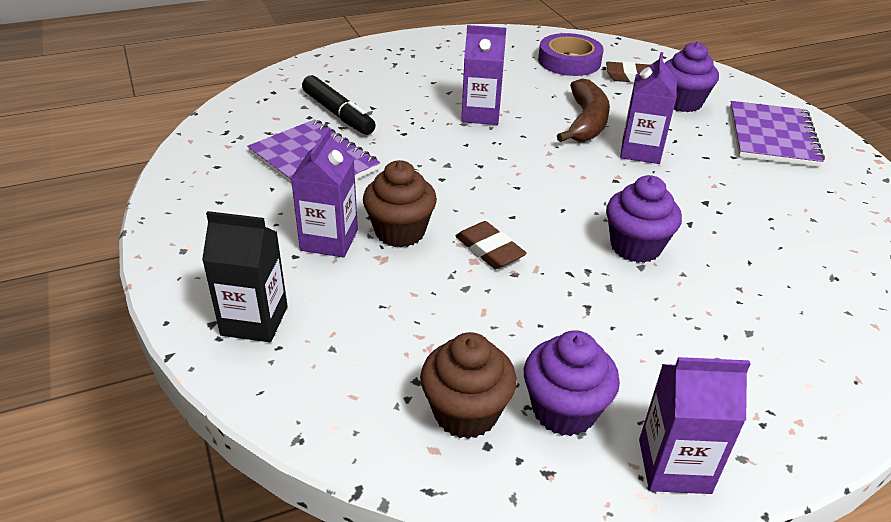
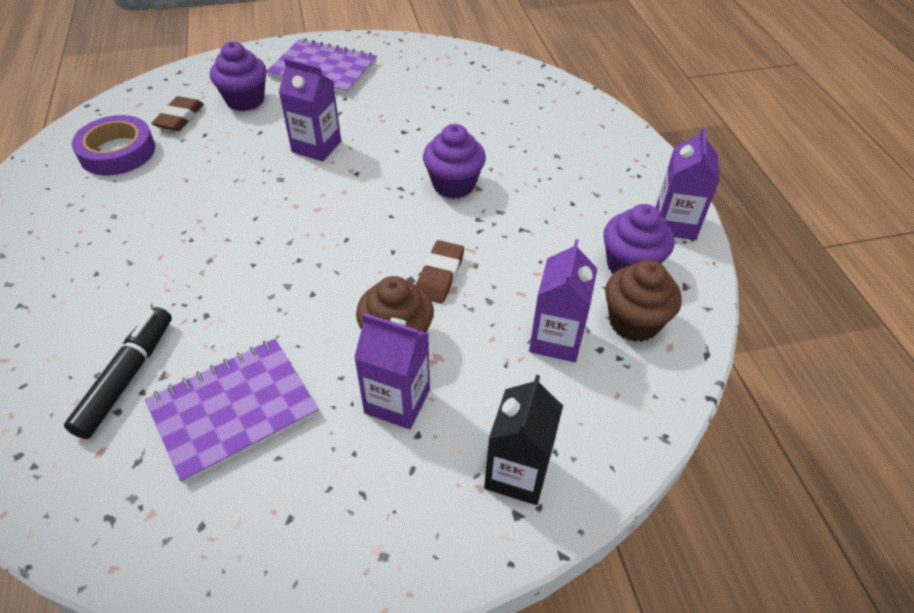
camera: 80 degrees left, 10 degrees up
(338, 114) = (127, 377): black marker -> black marker turned 45 degrees counterclockwise
(480, 114) = (197, 242): purple carton -> purple carton (556, 339)
(489, 250) = (439, 275): brown eraser -> brown eraser turned 45 degrees counterclockwise
(586, 122) = (250, 168): brown banana -> none

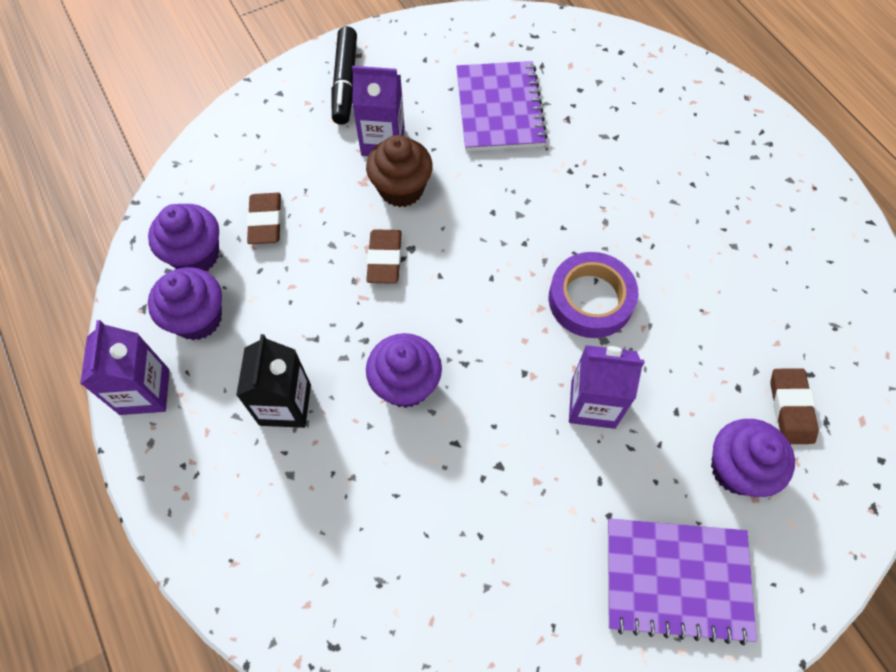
camera: 165 degrees right, 15 degrees up
(117, 152) = (809, 329): purple tape -> purple tape (590, 299)
(127, 377) = (592, 111): black marker -> black marker (345, 82)
(233, 410) = (499, 108): purple notebook -> purple notebook turned 45 degrees counterclockwise
(517, 473) = (283, 116): black carton -> black carton (285, 404)
(556, 339) = (265, 221): purple carton -> brown eraser
(634, 322) = (196, 255): brown cupcake -> purple cupcake

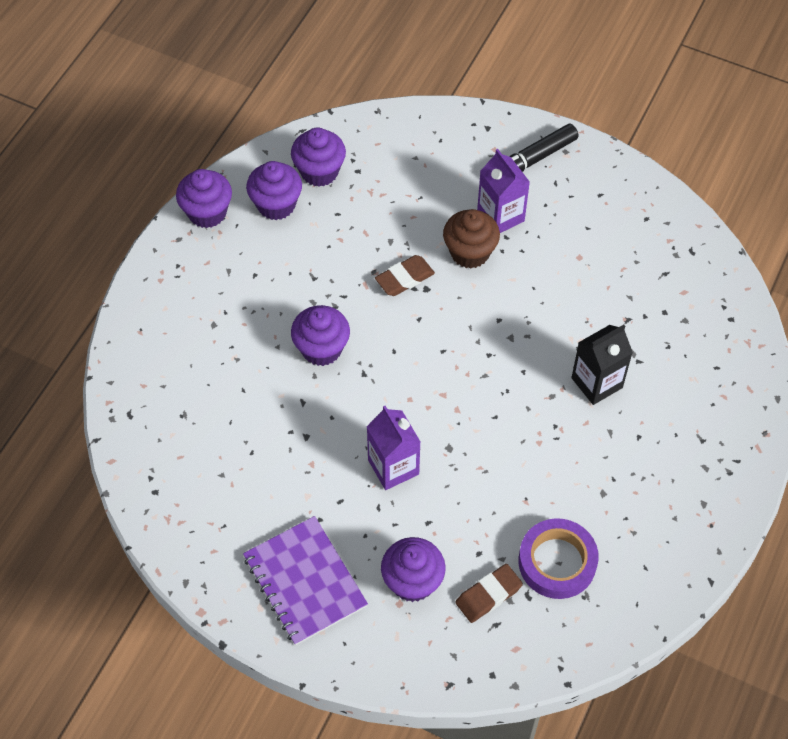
camera: 55 degrees right, 5 degrees down
(144, 392) = (207, 212): purple carton -> purple cupcake
(265, 221) = (376, 192): brown eraser -> none
(285, 404) = (256, 291): black carton -> black carton (597, 383)
(499, 108) = (596, 269): purple notebook -> none
(590, 299) = (475, 422): purple tape -> purple tape (557, 562)

